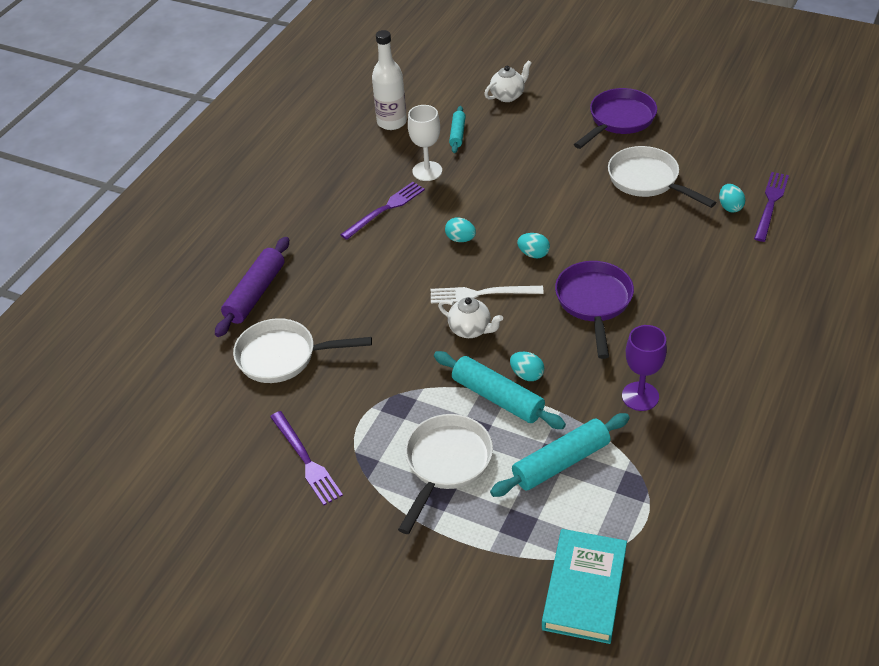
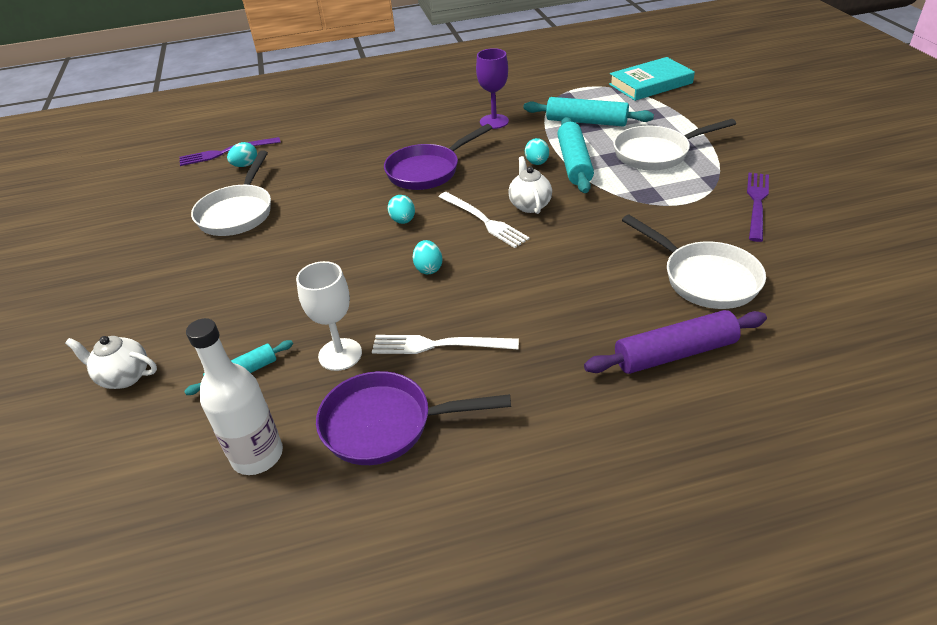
camera: 130 degrees left, 5 degrees down
(385, 210) = (440, 345): purple fork -> white fork
(619, 120) = (137, 270): purple pan -> purple pan (386, 424)

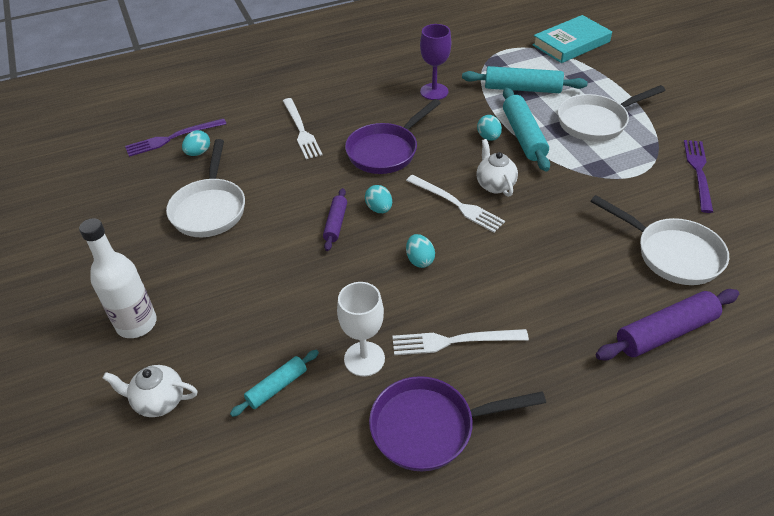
camera: 10 degrees left, 5 degrees up
(257, 455) = (320, 471): white bottle -> white bottle (136, 324)
(350, 150) = (301, 130): none -> white fork
(355, 231) = (335, 223): none -> purple rolling pin

